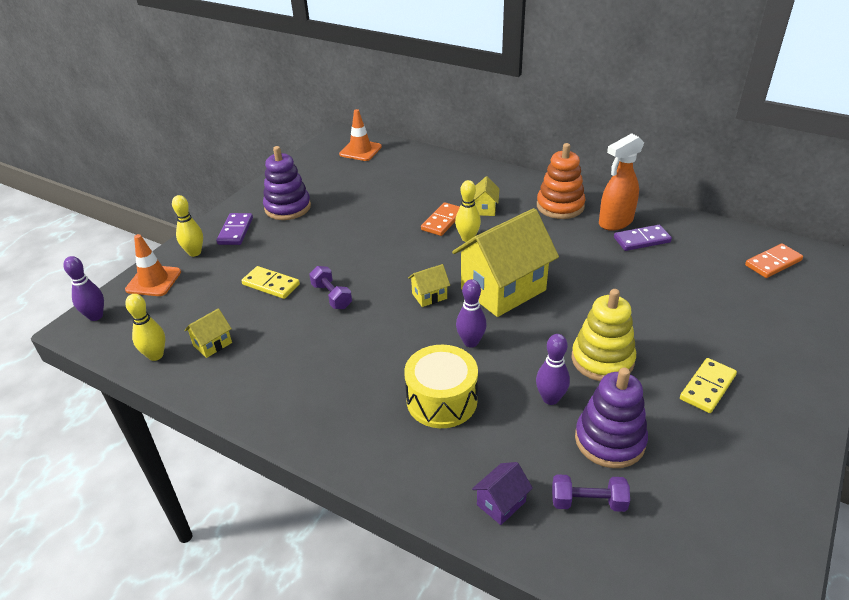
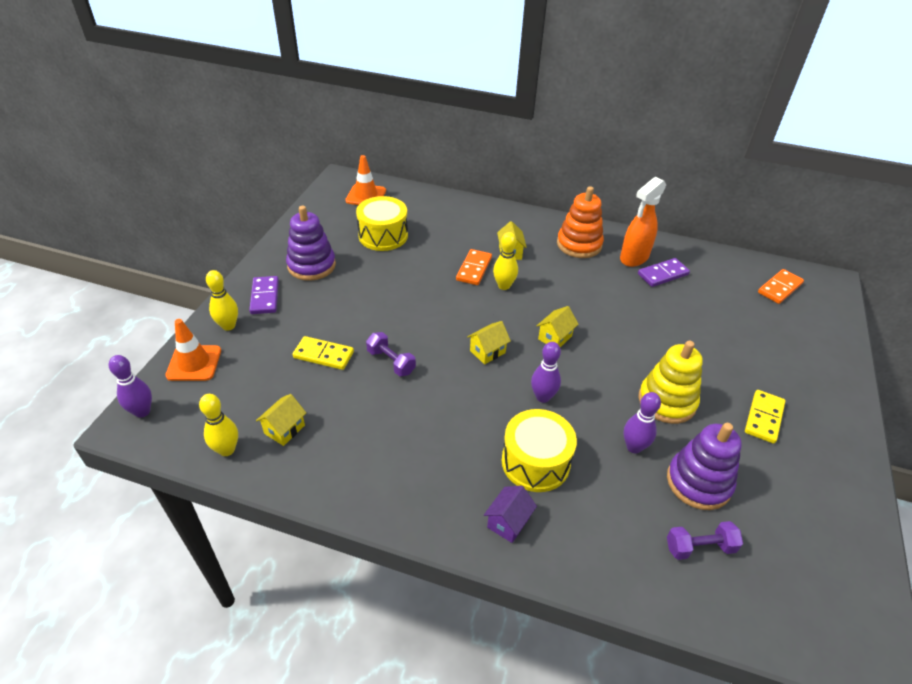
camera: 15 degrees left, 5 degrees up
(364, 186) = (383, 235): none -> yellow drum
(501, 503) = (624, 561): purple house -> purple house (508, 522)
(503, 289) = (555, 338): yellow house -> yellow house, size x0.43

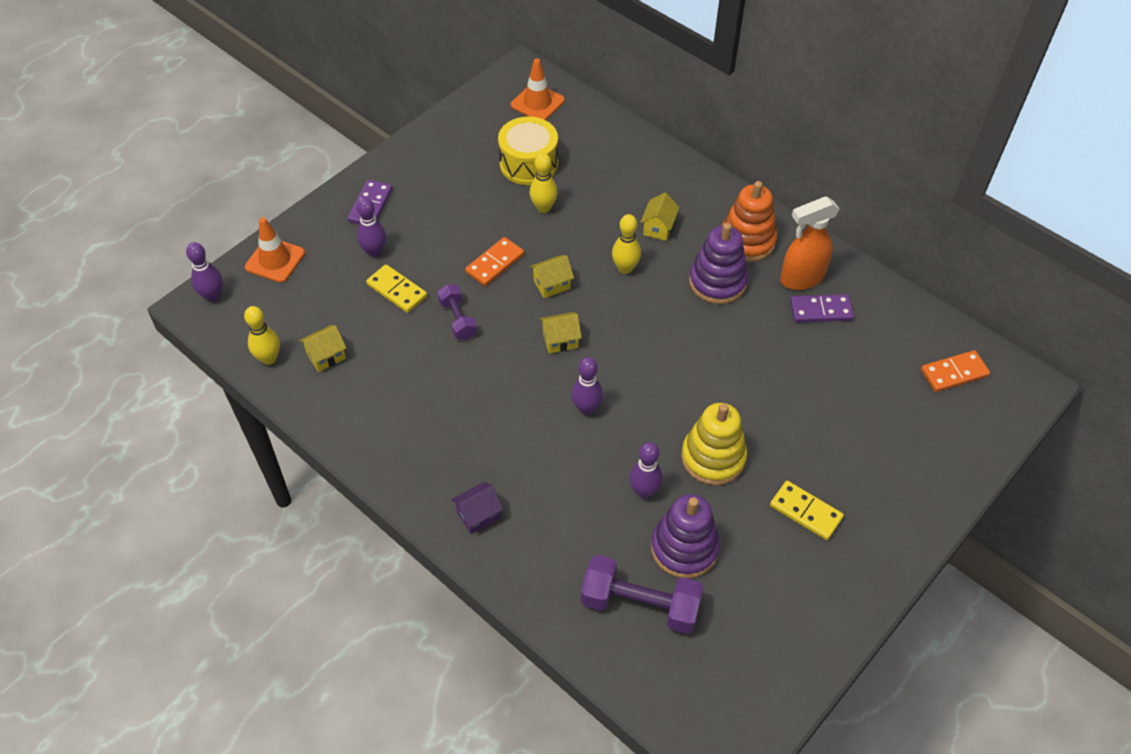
camera: 25 degrees right, 10 degrees up
(228, 326) = (322, 229): yellow bowling pin -> yellow bowling pin (543, 208)
(287, 330) = (374, 252): none -> purple bowling pin
(311, 265) = (434, 181): purple stacking toy -> purple stacking toy (717, 282)
(474, 269) = (604, 237): orange domino -> orange domino (495, 263)
(535, 462) = (537, 470): yellow drum -> none
(555, 338) = (641, 348): yellow house -> yellow house (552, 284)
(699, 547) = (640, 604): purple dumbbell -> purple dumbbell, size x1.70
(764, 418) = (805, 512): yellow domino -> yellow domino turned 75 degrees clockwise

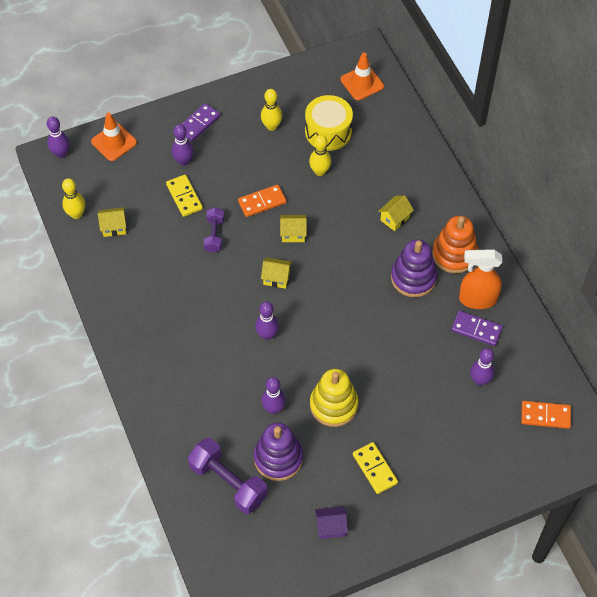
camera: 25 degrees right, 5 degrees up
(478, 515) = (156, 379): purple house -> purple house (330, 527)
(625, 268) = (352, 241): yellow bowling pin -> yellow bowling pin (271, 126)
(859, 363) = (479, 380): none -> purple bowling pin

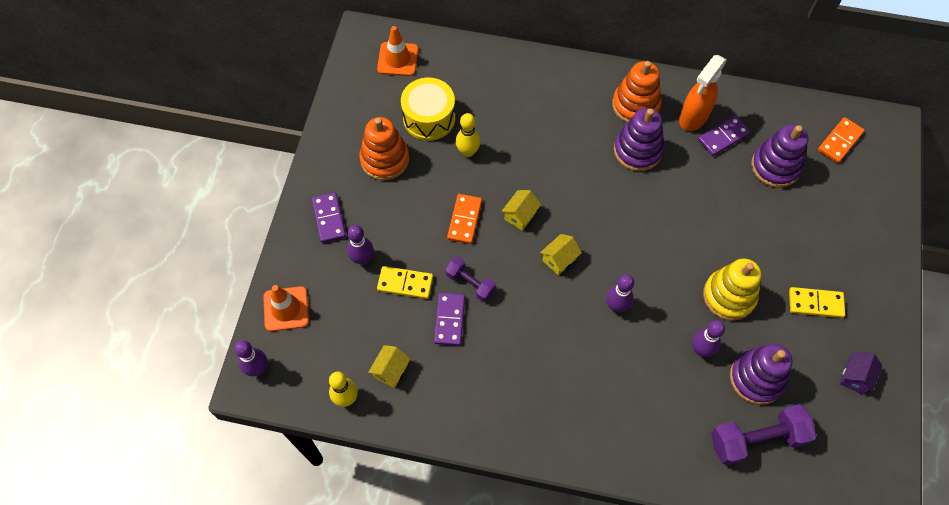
camera: 55 degrees left, 5 degrees up
(177, 239) = (449, 320): none -> purple domino
(271, 126) = (385, 159): yellow bowling pin -> orange stacking toy
(394, 219) = (565, 126): yellow house -> none
(479, 380) = (775, 166): purple bowling pin -> purple stacking toy

